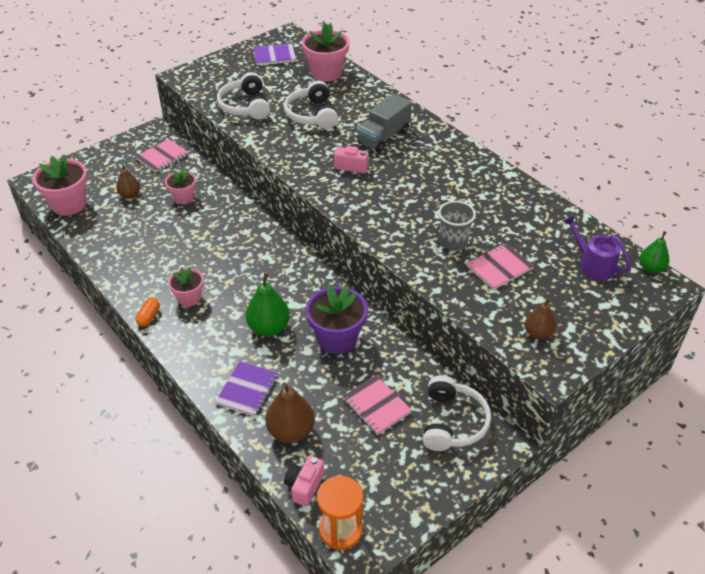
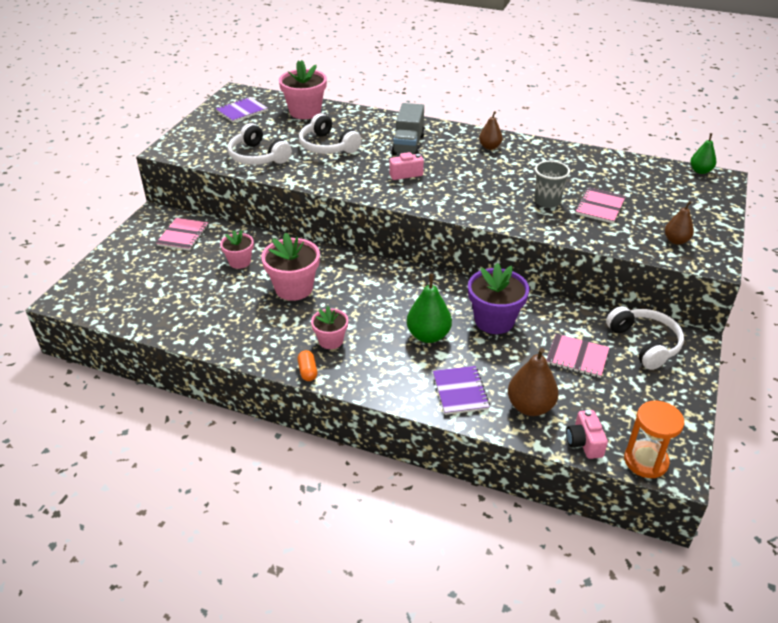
camera: 30 degrees left, 5 degrees down
(69, 204) = (122, 307): pink flower pot -> pink flower pot (294, 288)
(130, 195) = (182, 278): brown pear -> brown pear (489, 147)
(593, 264) = (661, 182): purple watering can -> none

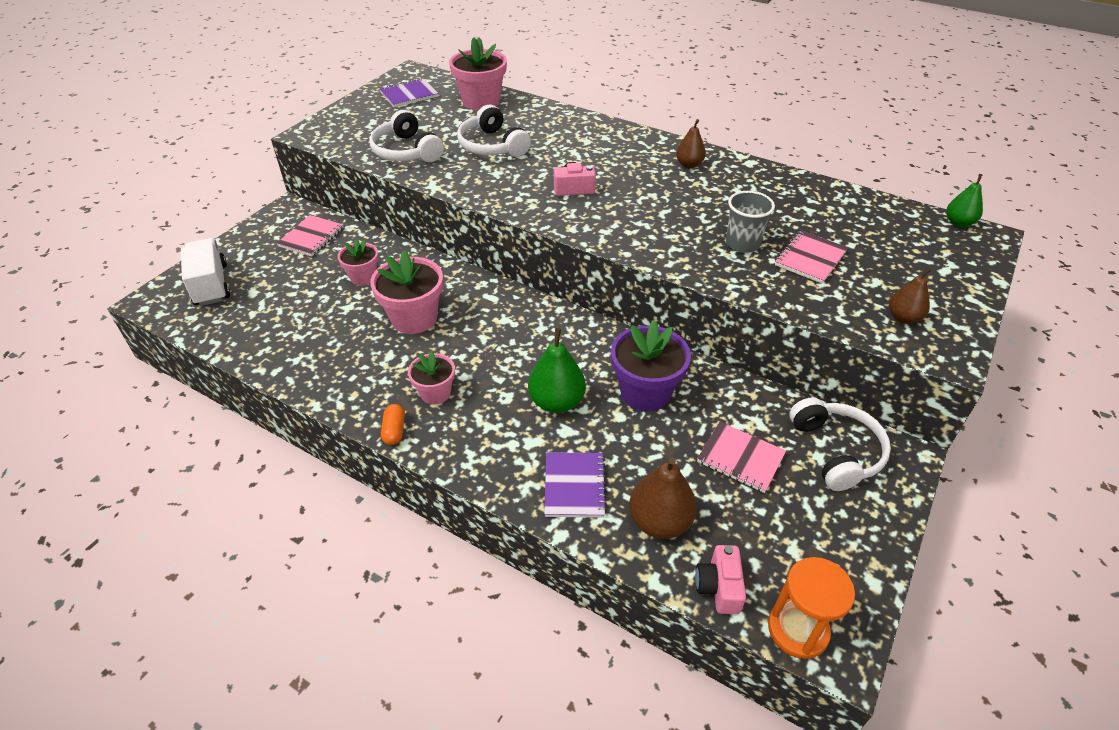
camera: 10 degrees right, 5 degrees up
(110, 282) = (211, 285): none -> white truck
(408, 145) = (589, 153): grey truck -> none

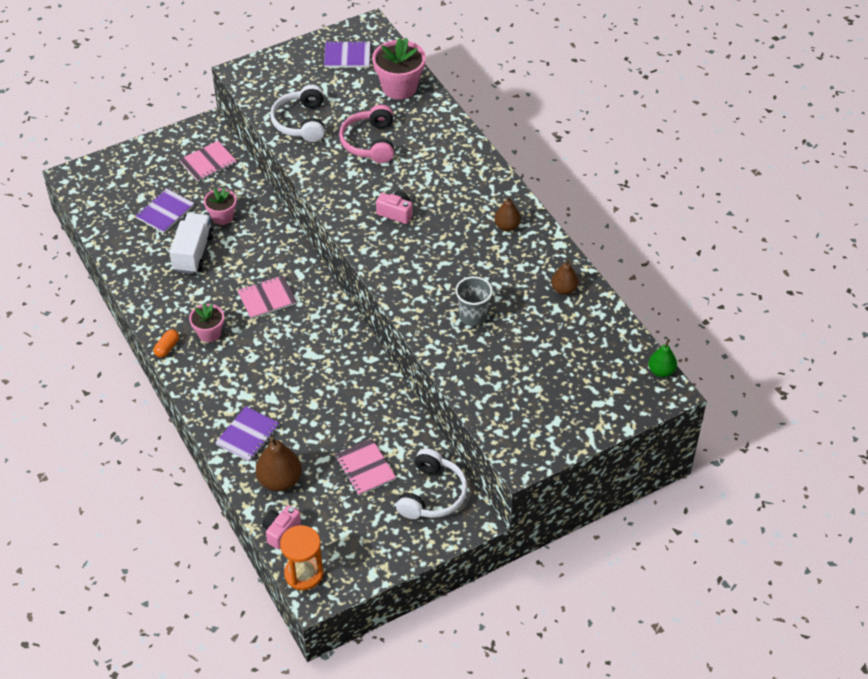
camera: 30 degrees right, 5 degrees up
(211, 285) = (117, 179): white truck -> white truck (193, 253)
(292, 295) = (165, 212): none -> purple notebook
(414, 318) = (234, 268): pink flower pot -> none
(492, 146) = (370, 142): white headphones -> pink headphones
(556, 402) = (281, 376): green pear -> none
(645, 392) = (345, 396): purple flower pot -> none
(810, 258) = (509, 349): pink notebook -> pink notebook (267, 298)
(903, 318) = (522, 422): brown pear -> brown pear (564, 289)

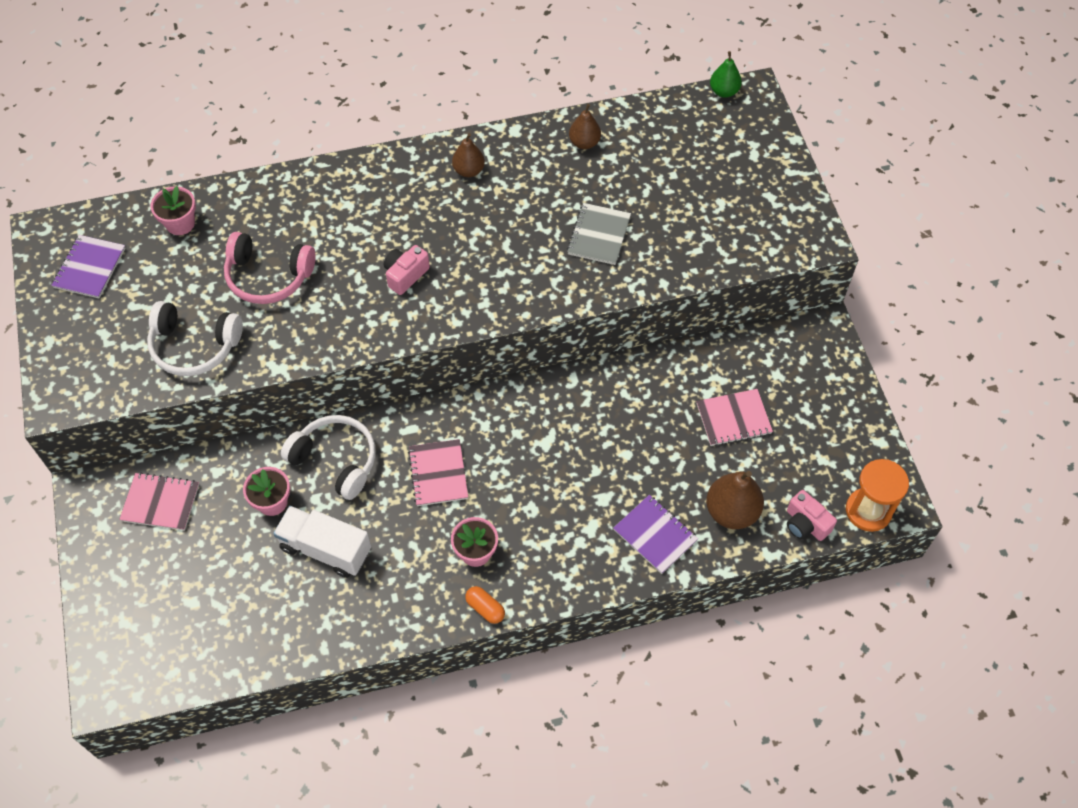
camera: 75 degrees left, 10 degrees up
(165, 212) = (233, 573): purple notebook -> none
(208, 163) = (160, 502): pink notebook -> pink notebook turned 60 degrees counterclockwise
(399, 87) = (180, 223): pink flower pot -> pink flower pot, size x0.60
(432, 494) = (783, 361): white headphones -> white headphones (335, 460)
(473, 316) = (598, 235): grey cup -> grey notebook

